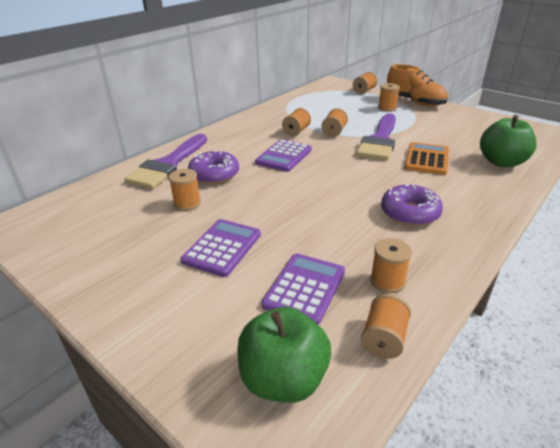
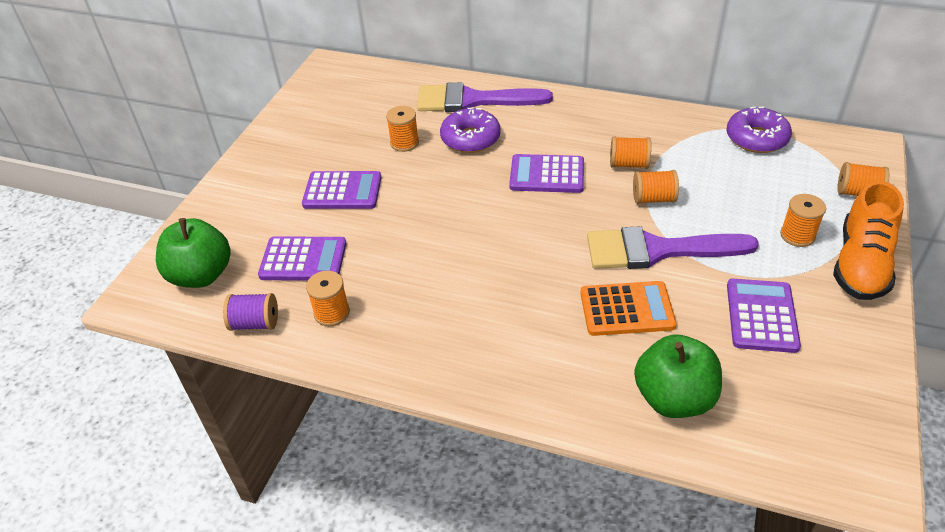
camera: 70 degrees right, 10 degrees up
(384, 339) = (255, 323): orange spool -> purple spool
(409, 213) = (467, 311): purple donut -> purple donut (756, 138)
(443, 128) = (761, 316): none -> purple calculator

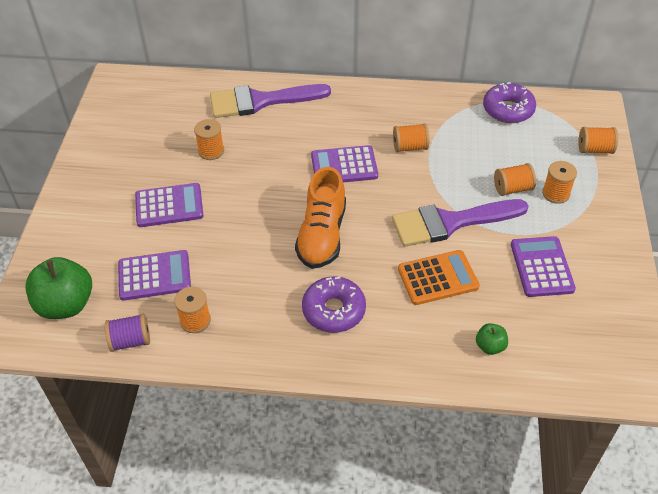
camera: 15 degrees left, 5 degrees up
(470, 138) = (269, 139): purple donut -> purple donut (334, 310)
(653, 199) = (437, 176): orange spool -> orange spool (512, 188)
(674, 398) = (490, 346): green apple -> green apple, size x0.49
(860, 264) = (607, 212): orange shoe -> orange shoe (322, 235)

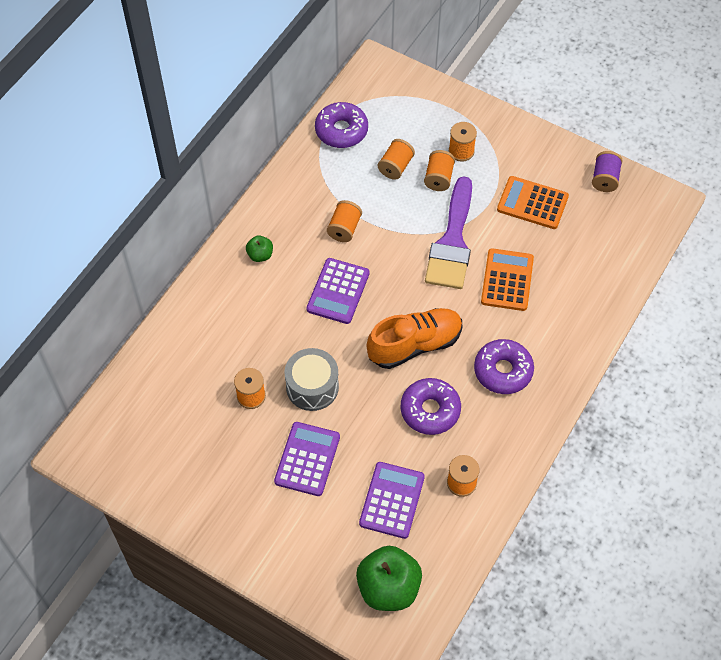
camera: 65 degrees left, 10 degrees up
(130, 341) = (459, 543): purple spool -> purple spool (605, 179)
(240, 184) = (312, 387): none -> grey drum
(260, 101) = (203, 325): purple brush -> none
(260, 270) = (430, 410): none -> purple donut
(322, 235) = (414, 345): orange shoe -> orange shoe turned 60 degrees counterclockwise
(490, 346) = (590, 278): green apple -> green apple (260, 255)
(541, 267) = (532, 203): purple calculator -> orange calculator
(594, 149) = (427, 96): orange spool -> orange spool (395, 167)

